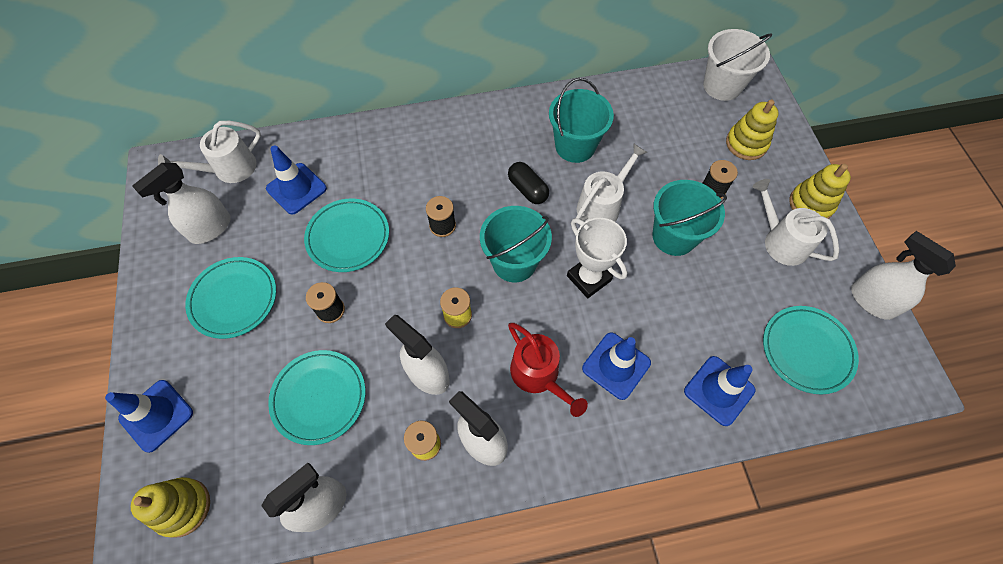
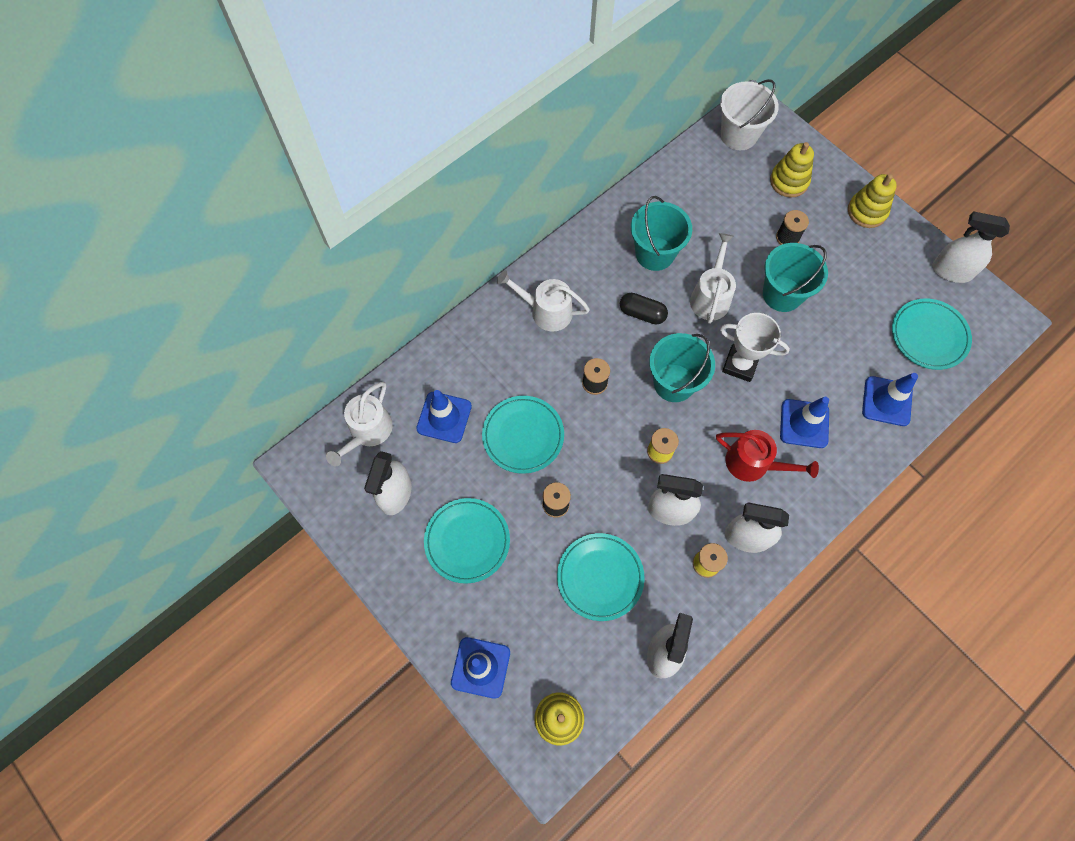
camera: 30 degrees left, 5 degrees up
(781, 241) = (863, 256): white watering can -> white watering can (546, 311)

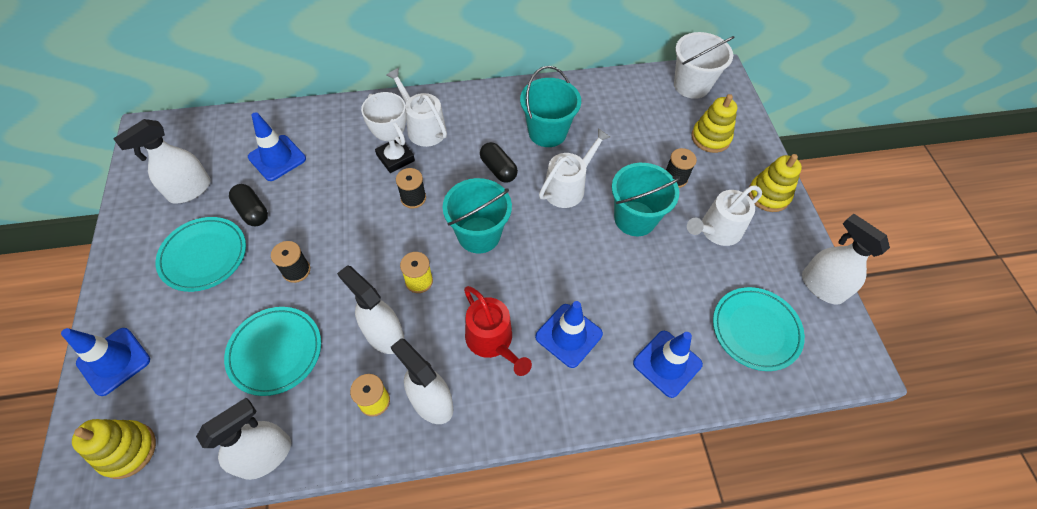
camera: 30 degrees right, 10 degrees down
(368, 431) = (215, 137): white watering can -> white watering can (717, 230)
(470, 478) = (252, 211): none -> black capsule
(523, 436) = (321, 204): turquoise plate -> none
(740, 364) = (549, 253): white trophy -> white trophy (395, 158)

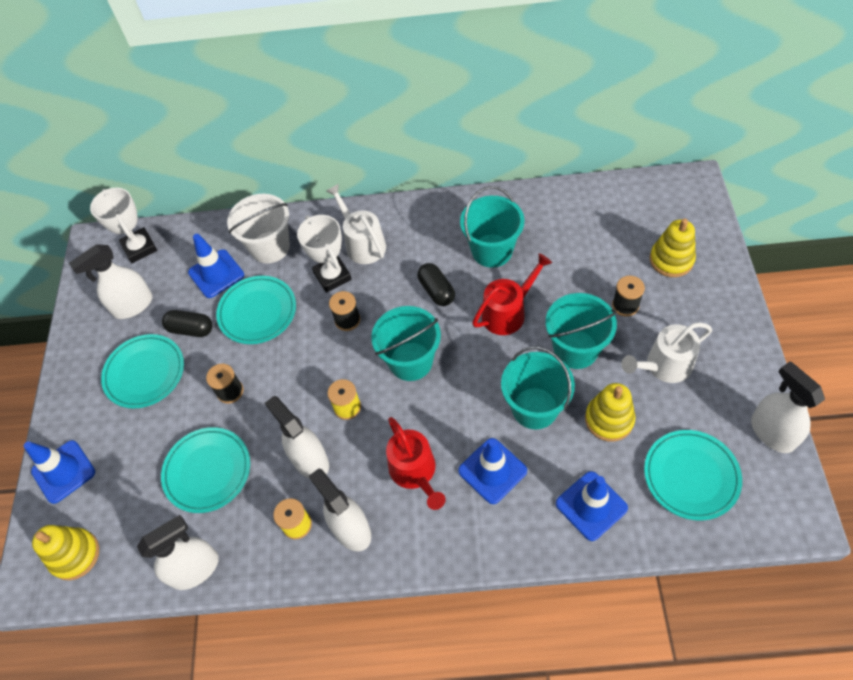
camera: 15 degrees right, 0 degrees up
(196, 135) = (140, 248): none -> white trophy
(252, 211) = (191, 329): black capsule -> black capsule turned 45 degrees counterclockwise
(321, 193) = (257, 312): none -> turquoise plate
(568, 187) = (507, 312): white watering can -> red watering can
(603, 274) = (534, 408): none -> turquoise bucket
(691, 85) = (658, 197): white bucket -> white bucket (270, 247)
(768, 195) = (727, 327): yellow stacking toy -> yellow stacking toy (609, 419)

